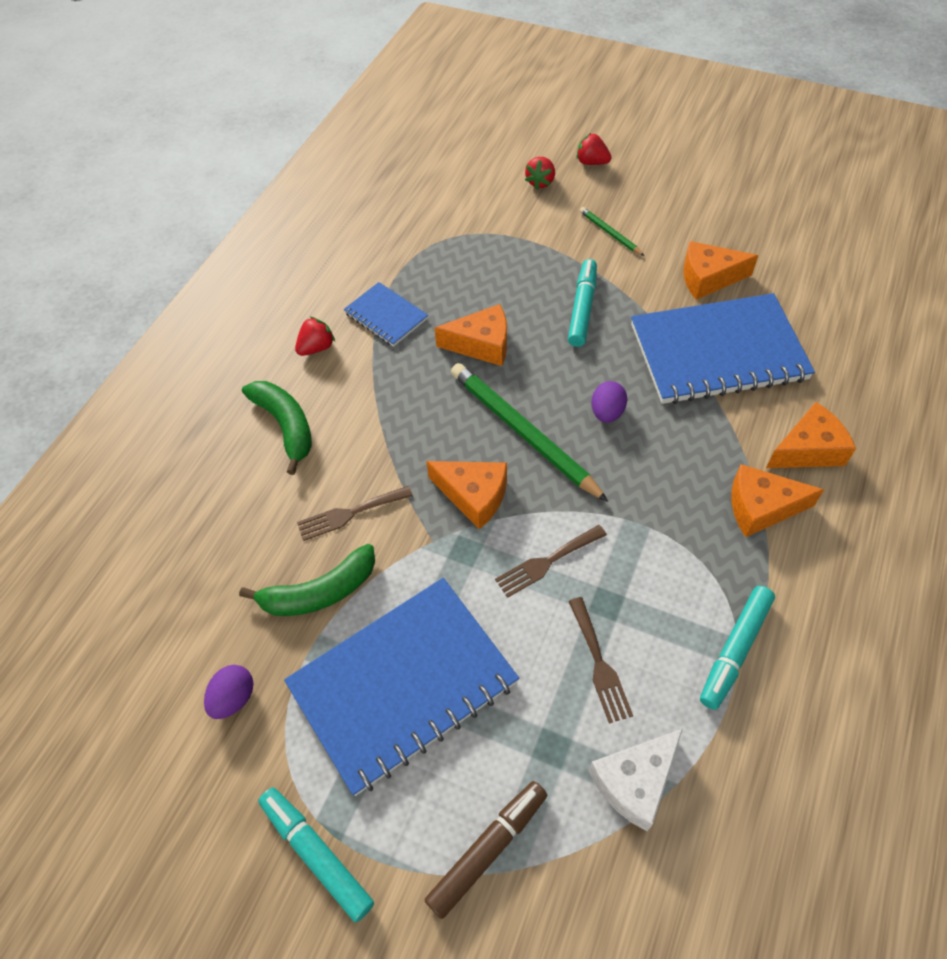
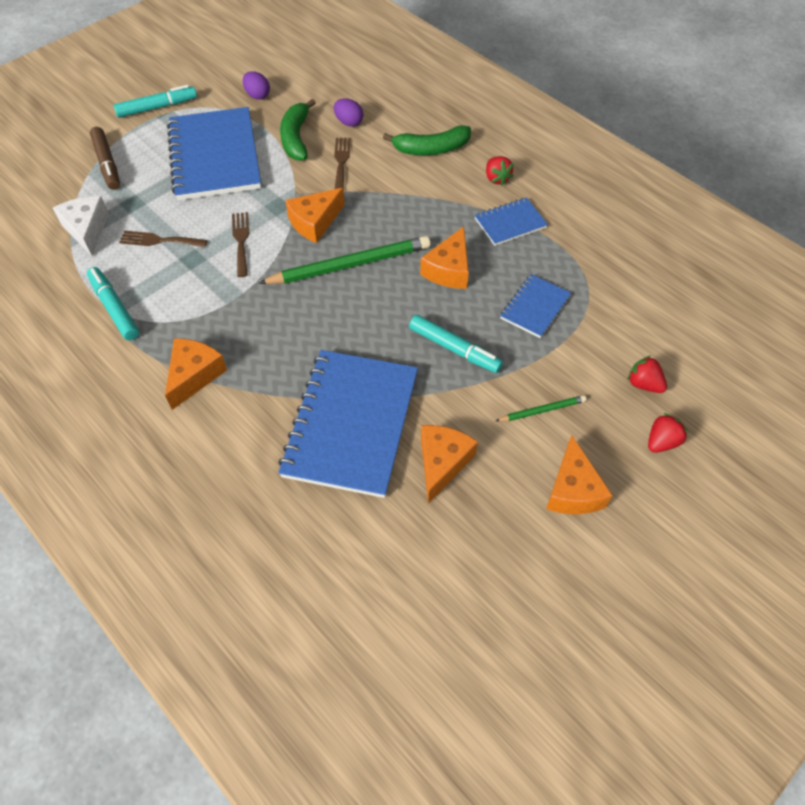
camera: 110 degrees right, 0 degrees up
(495, 267) = (535, 307): none -> blue notebook
(607, 412) = (336, 320): purple egg -> purple egg (349, 122)
(808, 450) = (218, 435): orange cheese -> orange cheese (572, 490)

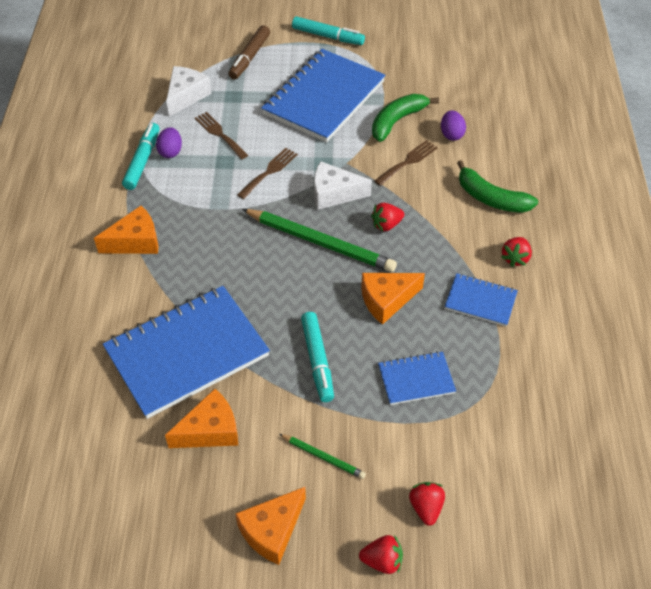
camera: 45 degrees right, 5 degrees down
(257, 95) = (408, 70): purple egg -> purple egg (170, 152)
(314, 222) = (334, 193): orange cheese -> white cheese
(382, 217) = (386, 225): none -> red strawberry

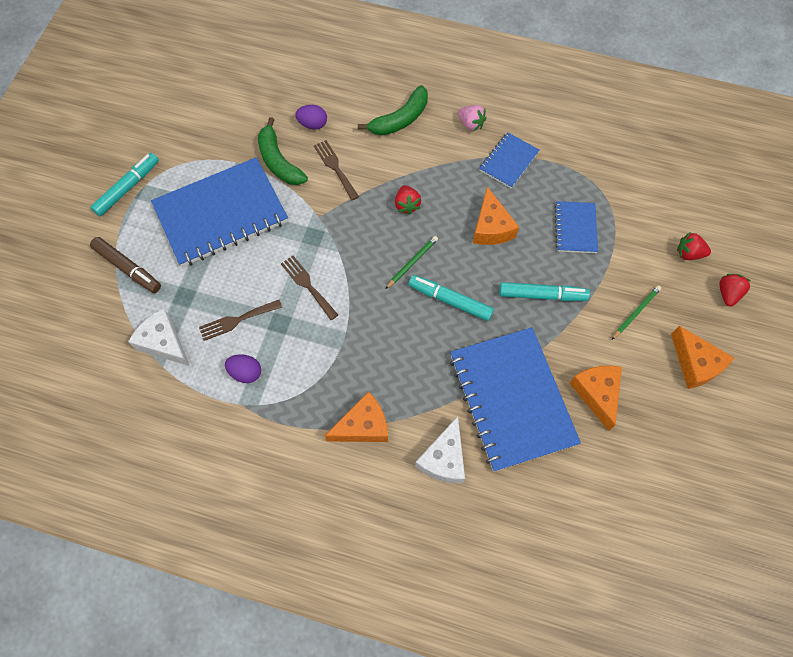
camera: 75 degrees left, 15 degrees up
(135, 241) = (363, 426): orange cheese -> orange cheese turned 75 degrees clockwise
(143, 161) = (249, 403): turquoise marker -> turquoise marker (450, 300)
(320, 242) = (412, 262): green pencil -> green pencil, size x0.48
(324, 98) = (221, 214): blue notebook -> blue notebook turned 75 degrees counterclockwise
(334, 193) = (355, 236): white cheese -> white cheese (443, 458)
(515, 258) = (471, 124): red strawberry -> pink strawberry

